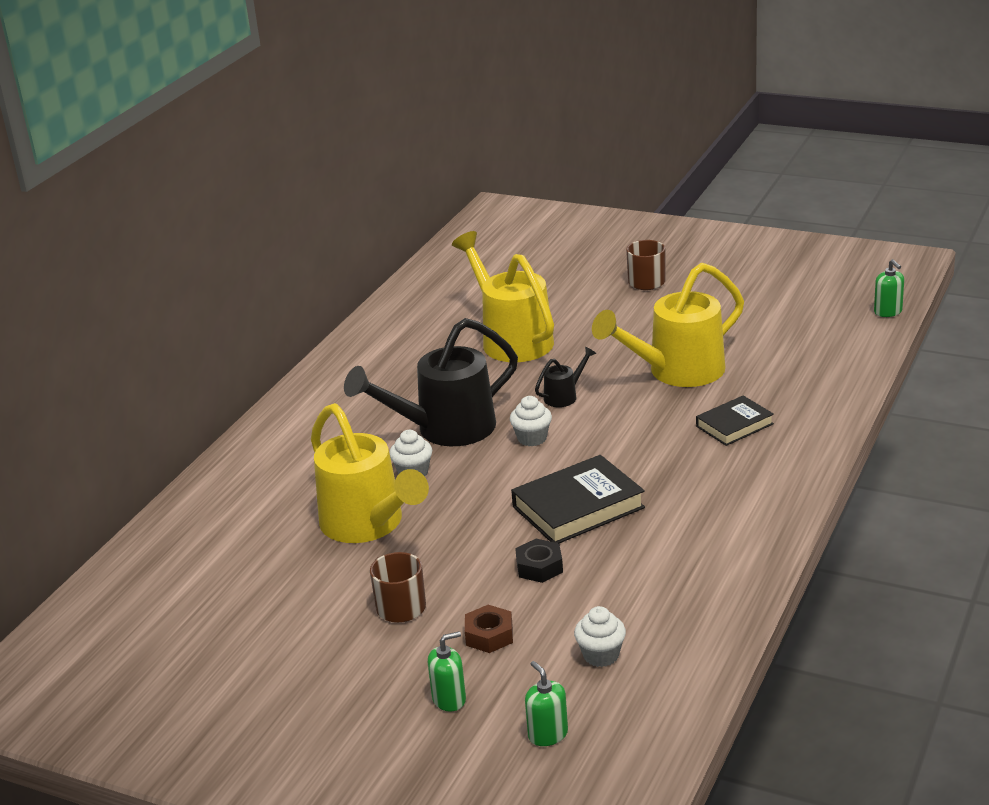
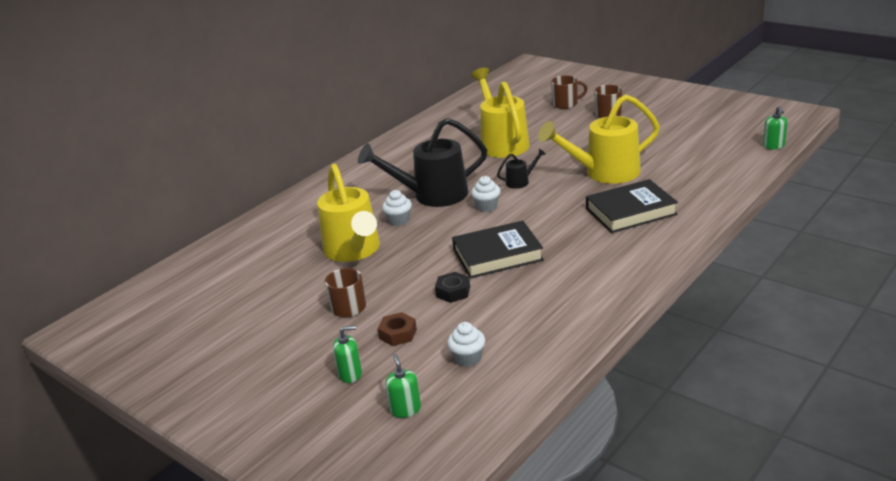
camera: 15 degrees right, 0 degrees up
(579, 270) = (566, 104): none -> brown mug
(734, 425) = (630, 211): black book -> black book, size x1.62

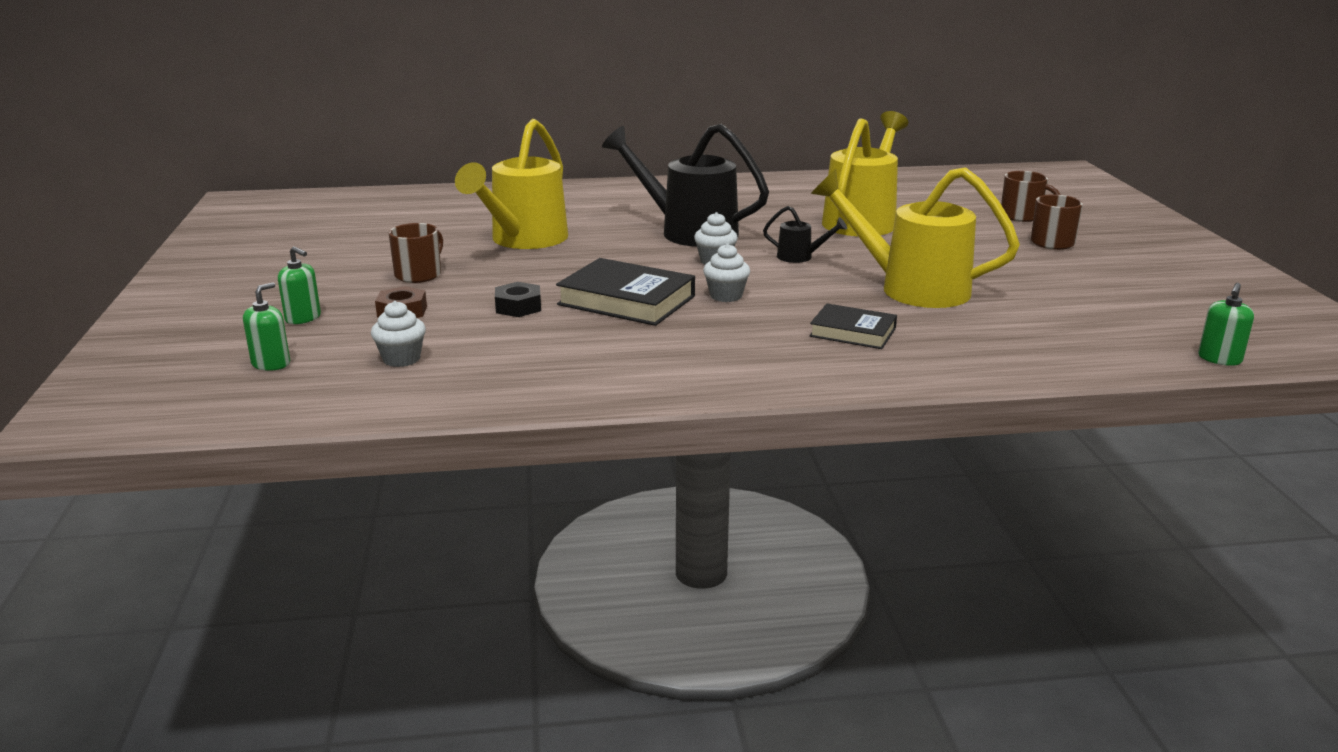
camera: 40 degrees right, 5 degrees down
(399, 221) = (612, 236): white cupcake -> white cupcake (726, 296)
(630, 211) = (852, 332): black book -> black book, size x0.62

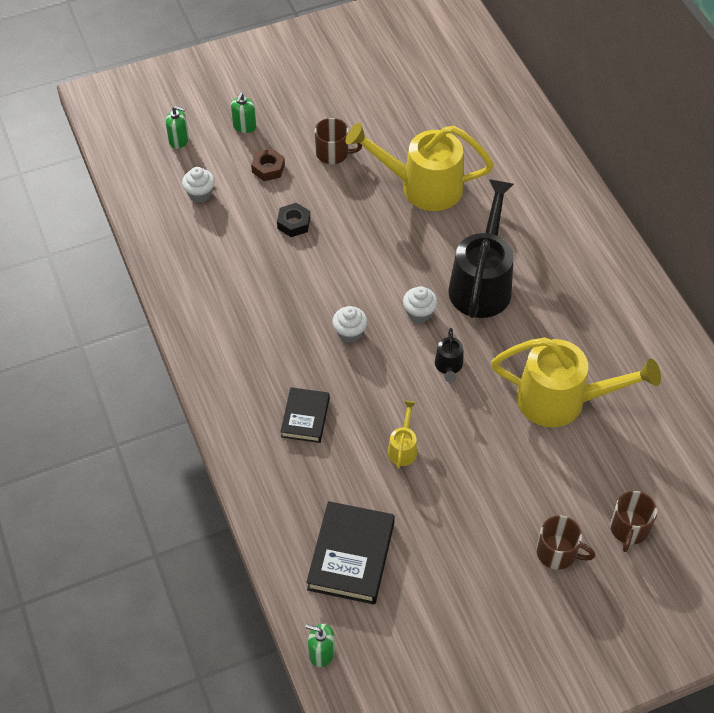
camera: 75 degrees right, 30 degrees up
(626, 300) = (323, 278): black book -> black book (351, 556)
(911, 288) = (403, 448): yellow watering can -> yellow watering can, size x0.43

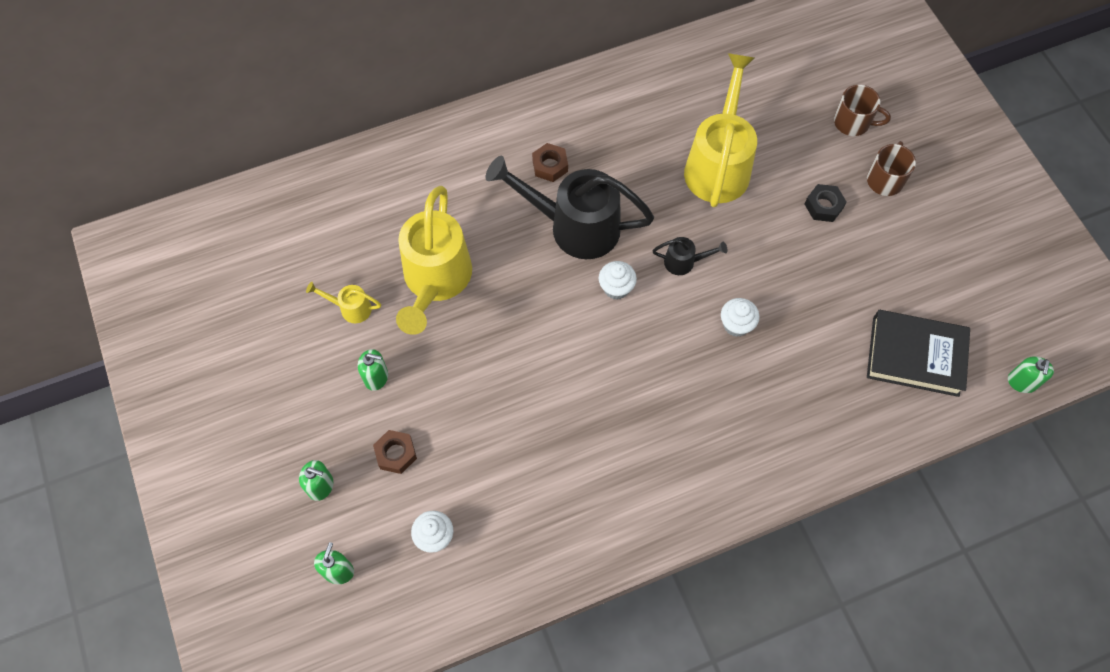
camera: 90 degrees left, 10 degrees up
(294, 223) = (486, 421): black nut -> black nut (823, 206)
(305, 417) = (758, 402): black book -> none
(333, 153) = (376, 377): brown mug -> green soap dispenser
(350, 333) = (645, 358): white cupcake -> white cupcake (736, 325)
(403, 448) = (787, 307): yellow watering can -> yellow watering can (351, 308)
(546, 265) = (550, 166): none -> brown nut

